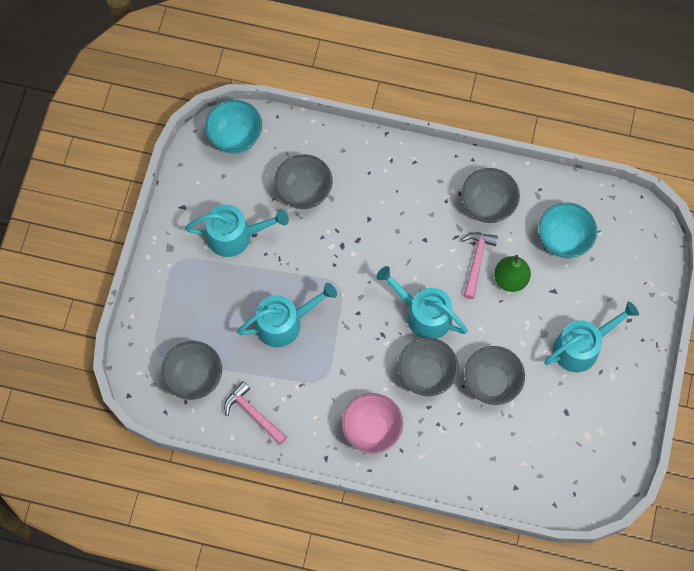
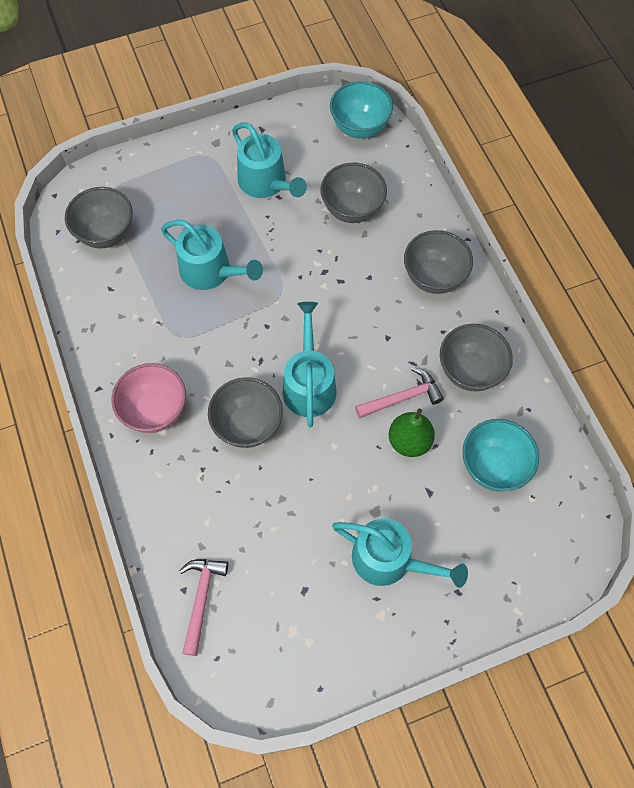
camera: 55 degrees right, 5 degrees down
(253, 414) = (102, 300): pink hammer -> pink hammer (201, 599)
(491, 382) = (283, 493): grey bowl -> grey bowl (434, 277)

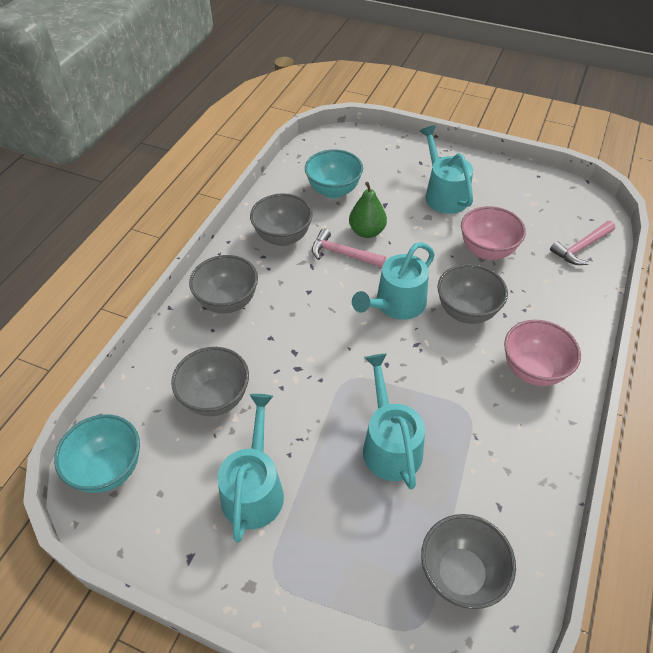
camera: 135 degrees left, 15 degrees down
(285, 513) = (487, 251): none -> pink bowl

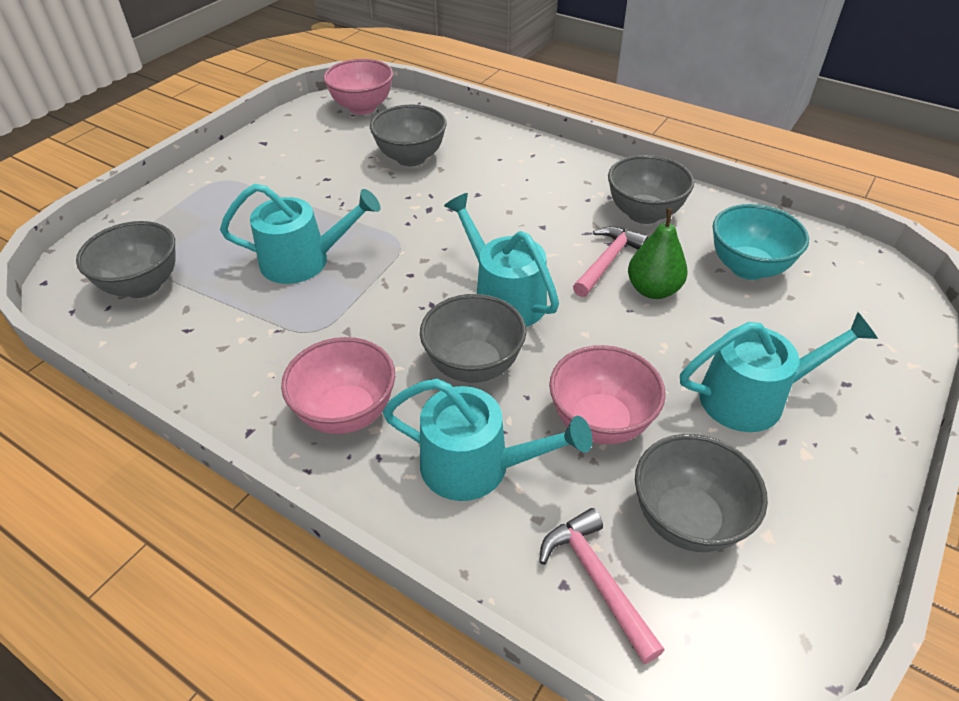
camera: 100 degrees right, 5 degrees down
(108, 469) = (362, 108): turquoise bowl -> pink bowl
(228, 302) = (537, 169): grey bowl -> grey bowl (687, 520)
(254, 489) = (303, 174): turquoise watering can -> turquoise watering can (476, 466)

